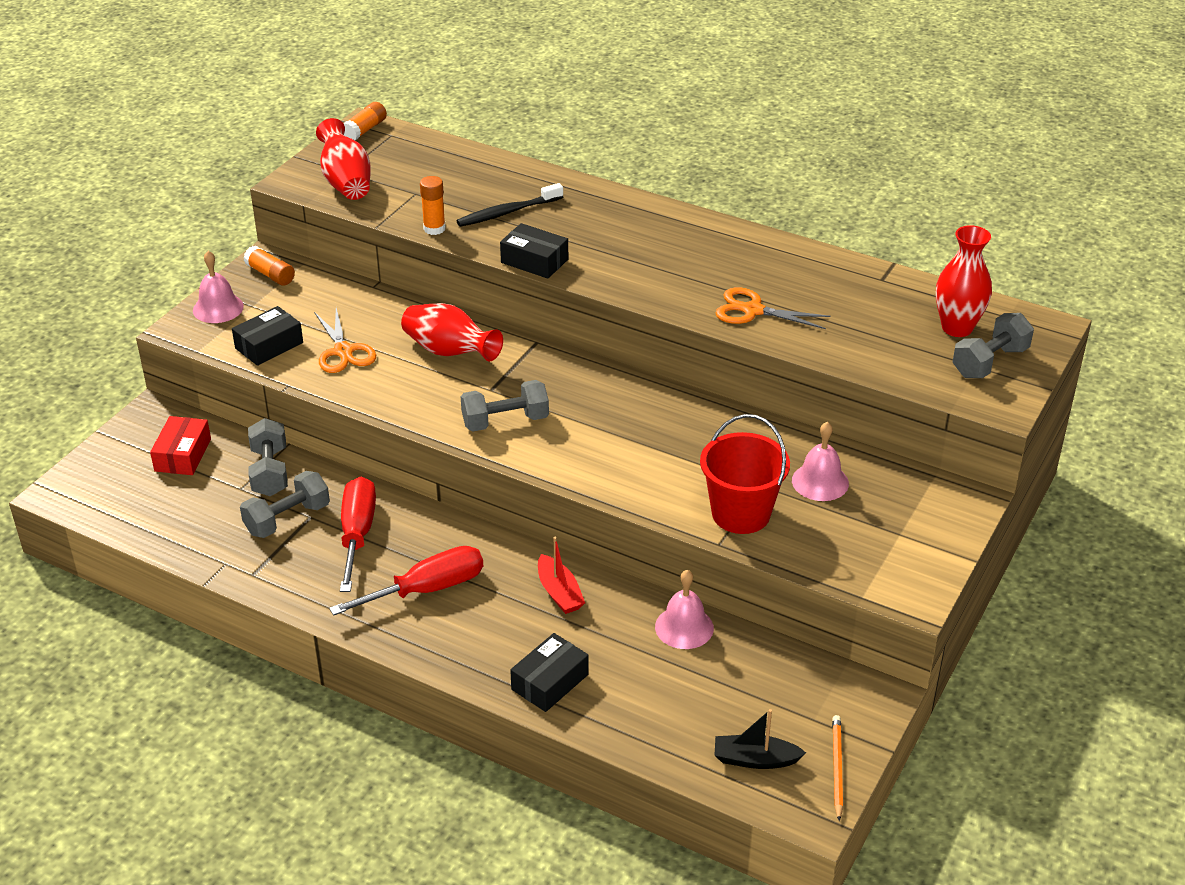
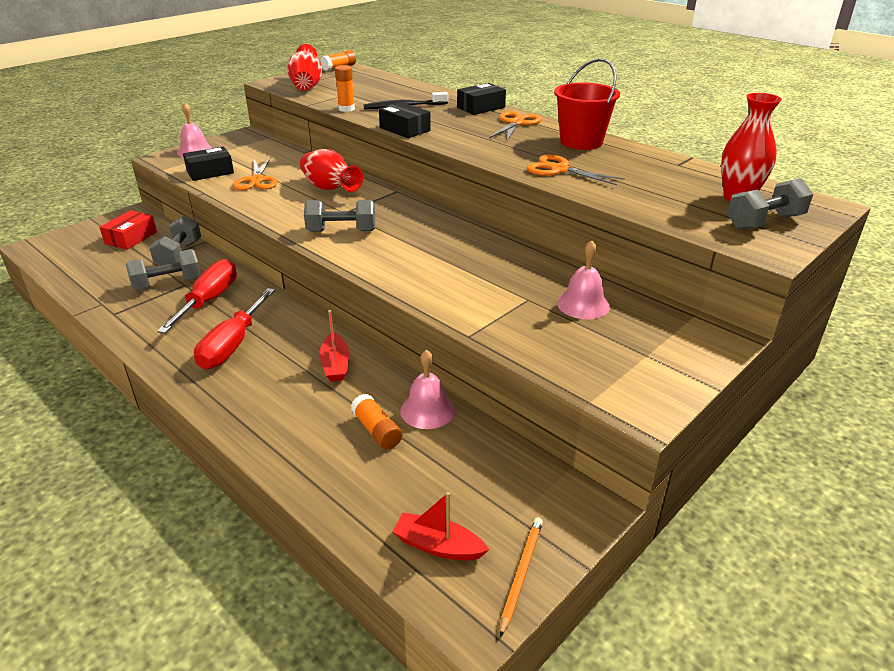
camera: 15 degrees right, 5 degrees down
(270, 274) = (243, 140): orange glue stick -> orange glue stick (376, 430)
(427, 589) = (232, 345): red screwdriver -> red screwdriver turned 120 degrees clockwise
(550, 682) = (284, 433): black box -> black box (481, 107)
(668, 227) = (516, 123): none -> orange scissors
(741, 513) = (500, 317): red bucket -> red bucket (581, 142)
(755, 759) = (438, 546): black boat -> red boat

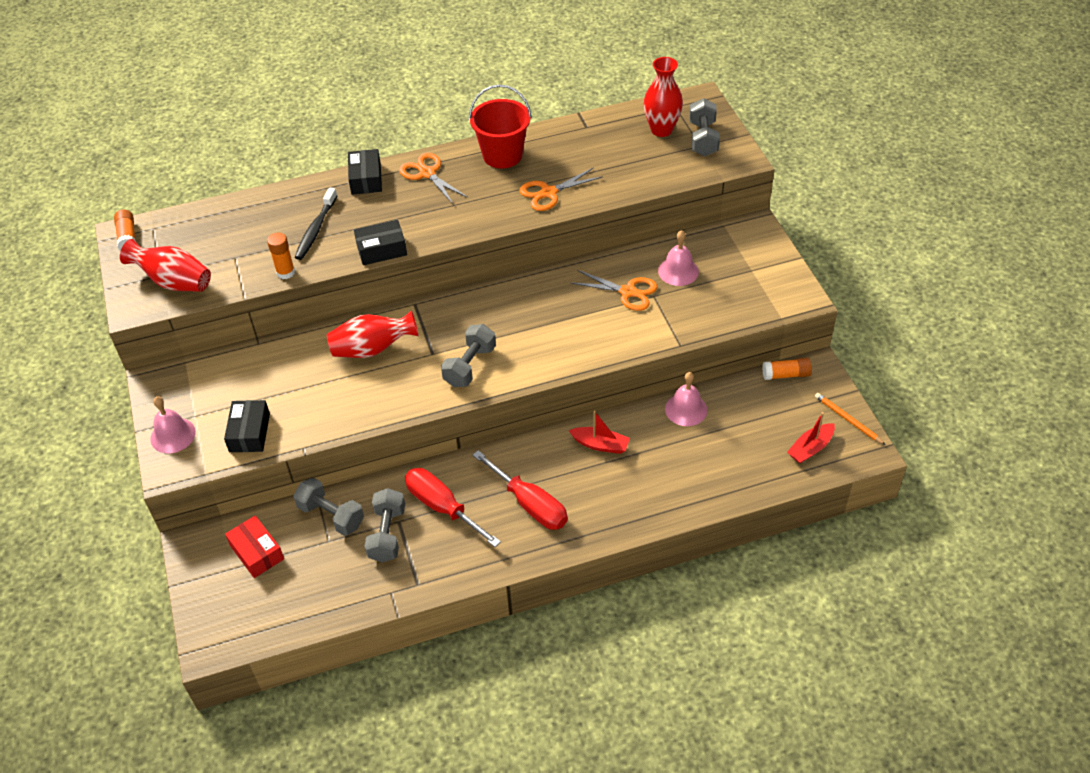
camera: 60 degrees left, 15 degrees up
(257, 180) = (305, 399): orange scissors -> orange scissors (628, 292)
(376, 430) = (692, 444): orange glue stick -> orange glue stick (786, 375)

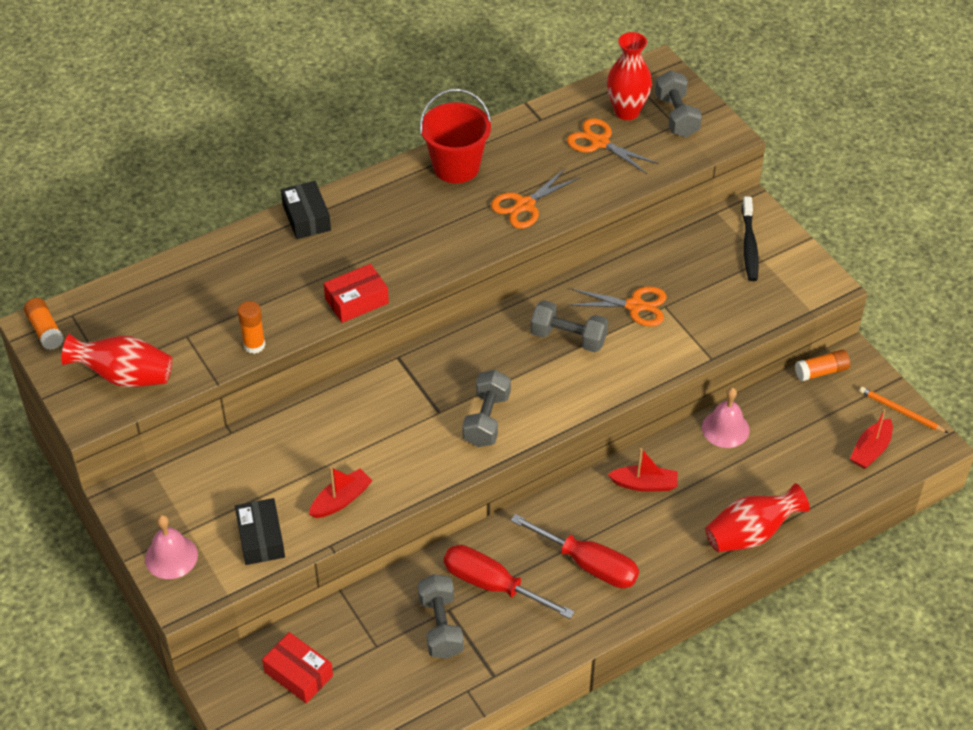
camera: 15 degrees left, 0 degrees up
(316, 229) = (270, 287): black toothbrush -> black toothbrush (749, 245)
(326, 412) = (341, 500): none -> red boat
(331, 515) = (369, 617): grey dumbbell -> grey dumbbell (568, 338)
(372, 349) = (368, 418): red vase -> red vase (751, 534)
(381, 250) = (357, 301): black box -> red box
(427, 173) = (376, 201): orange scissors -> orange scissors (599, 142)
(678, 271) = (683, 273): pink bell -> none

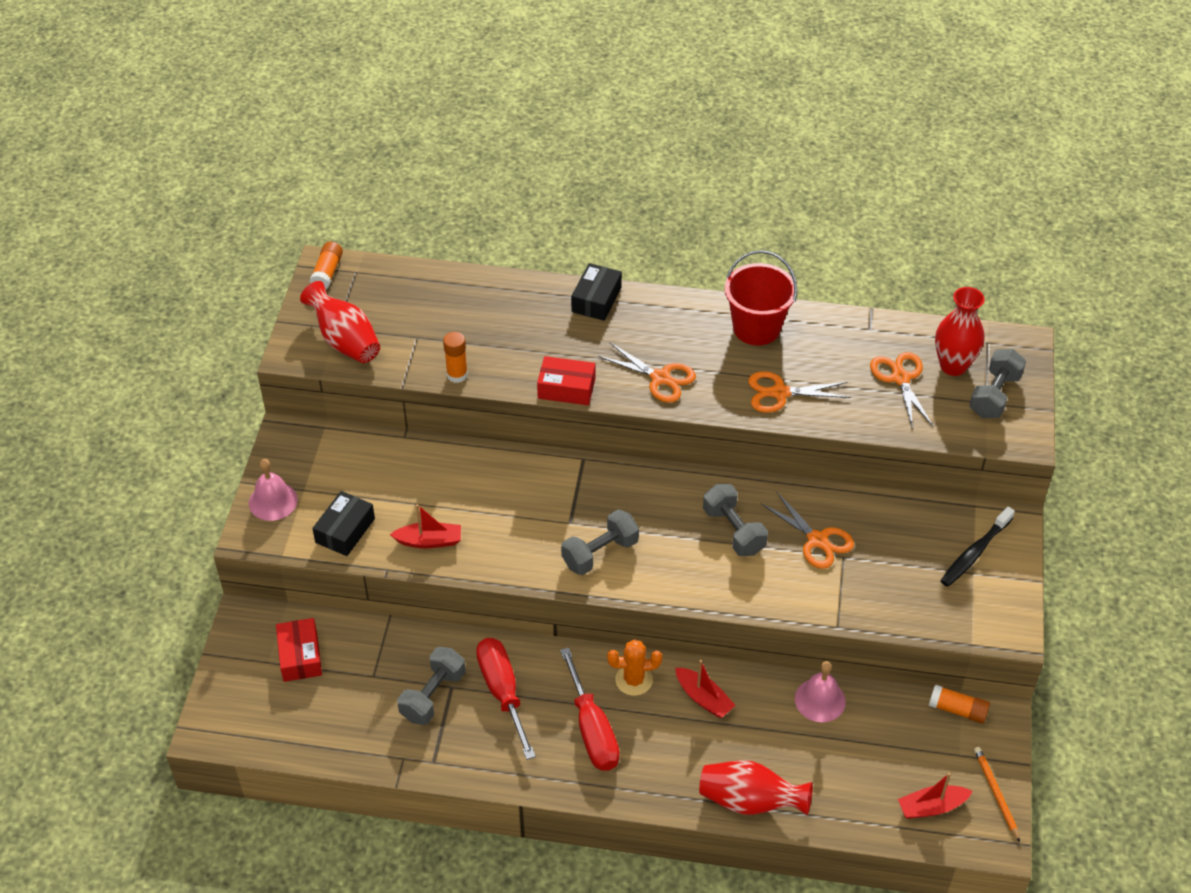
camera: 40 degrees right, 0 degrees up
(423, 248) = (660, 378): none -> orange scissors
(581, 506) = (634, 680): none -> orange cactus

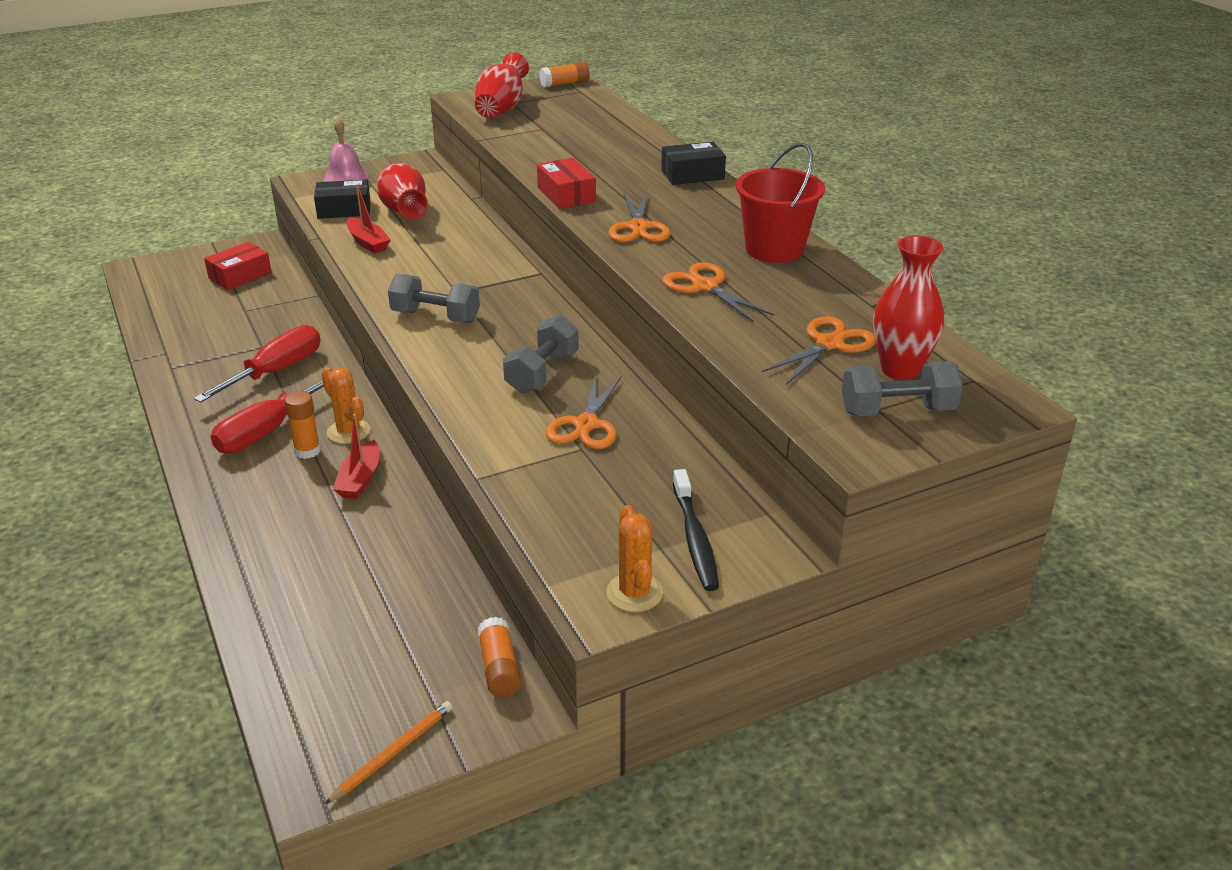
camera: 55 degrees right, 15 degrees down
(433, 695) = (245, 342): grey dumbbell -> none
(457, 375) = (521, 153): orange glue stick -> orange glue stick (307, 451)
(750, 801) = (245, 557): red vase -> red vase (404, 211)
(820, 700) = (422, 555): pink bell -> none
(932, 807) = (331, 701): red boat -> none
(975, 552) = (695, 538): black toothbrush -> black toothbrush turned 105 degrees counterclockwise
(1005, 607) = (634, 593): none -> orange cactus

